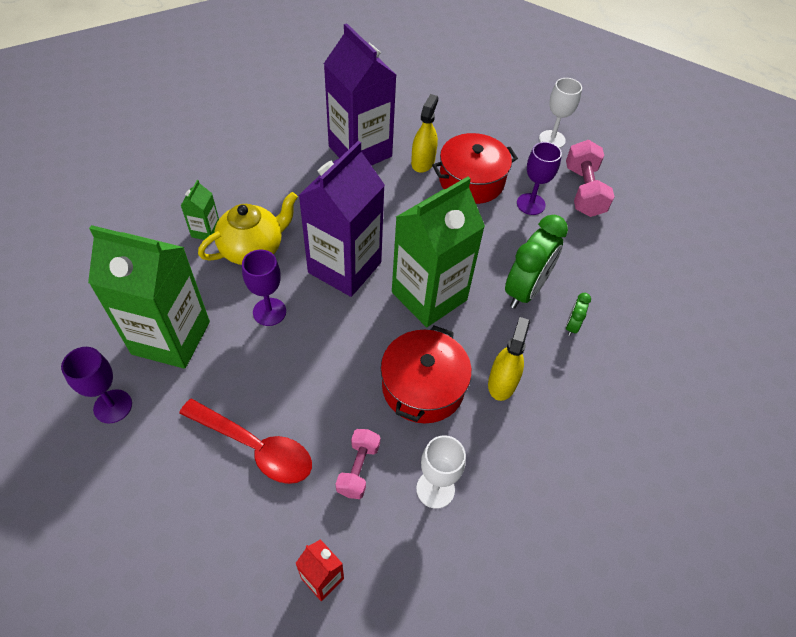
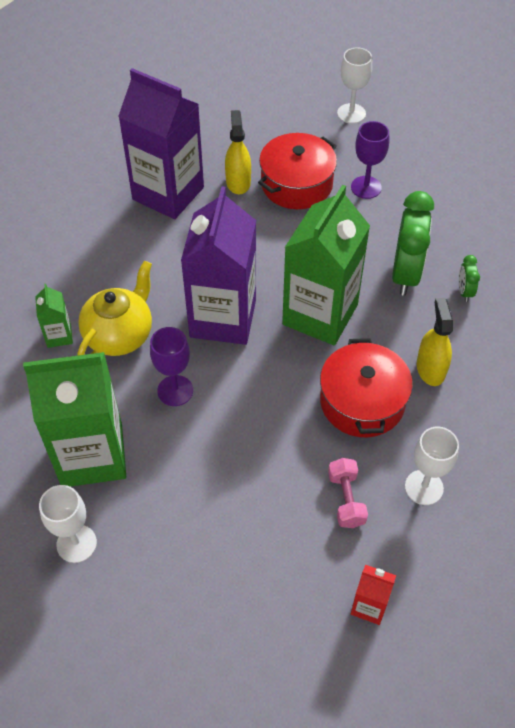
camera: 20 degrees left, 0 degrees up
(113, 406) = (76, 543): purple goblet -> white goblet
(256, 447) = (240, 521): red spoon -> none
(583, 191) = (408, 156): pink dumbbell -> none

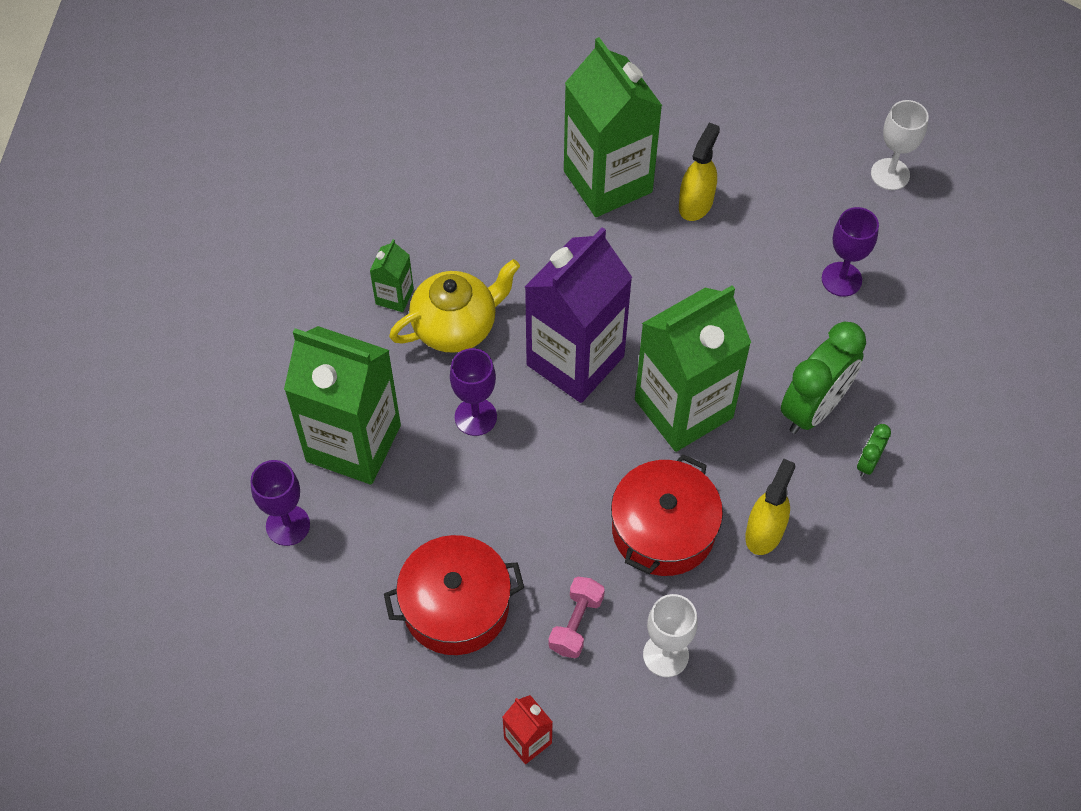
camera: 30 degrees right, 5 degrees up
(76, 543) = (288, 525): white goblet -> purple goblet
(168, 193) = (607, 181): purple carton -> green carton
(296, 184) = (762, 237): red pot -> red pot (456, 606)

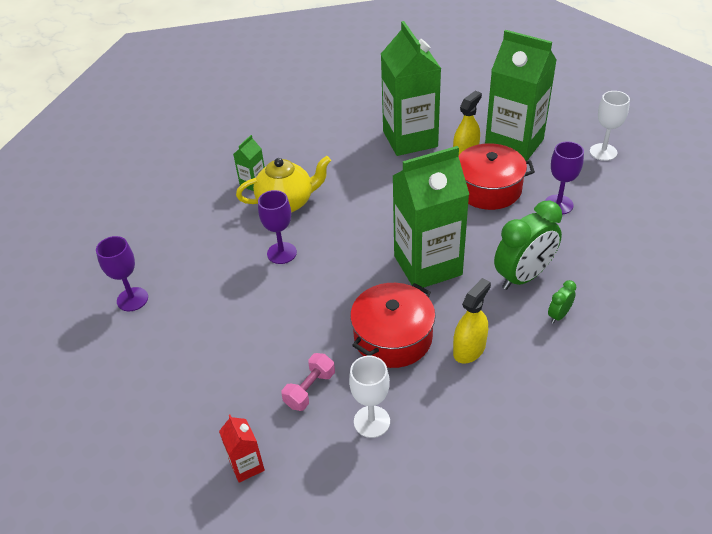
camera: 15 degrees right, 15 degrees down
(353, 443) = (195, 258): green carton -> green carton (514, 144)
(456, 606) = (226, 365): red pot -> red pot (488, 189)
(575, 360) = (360, 229): purple carton -> none

